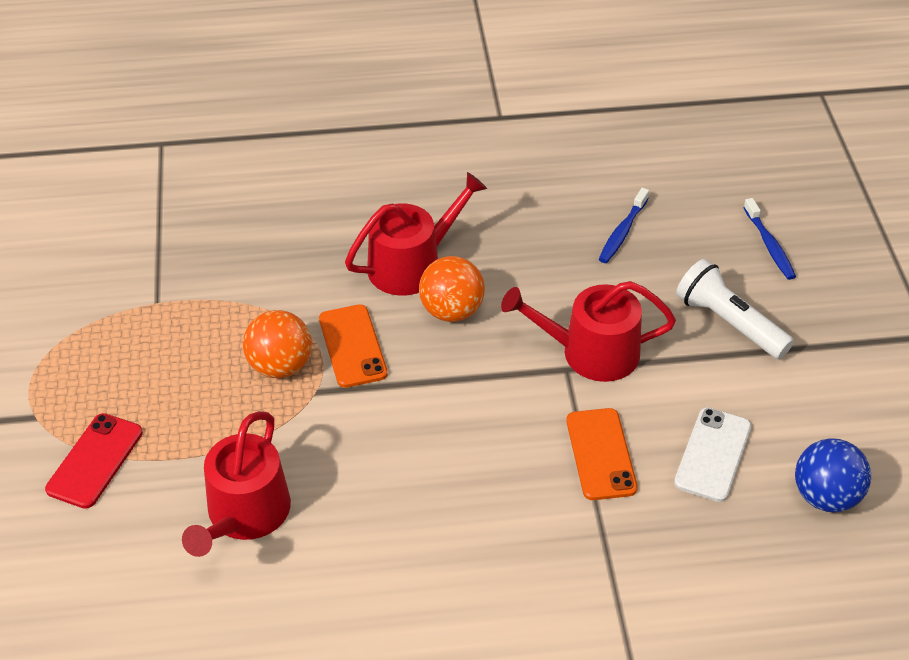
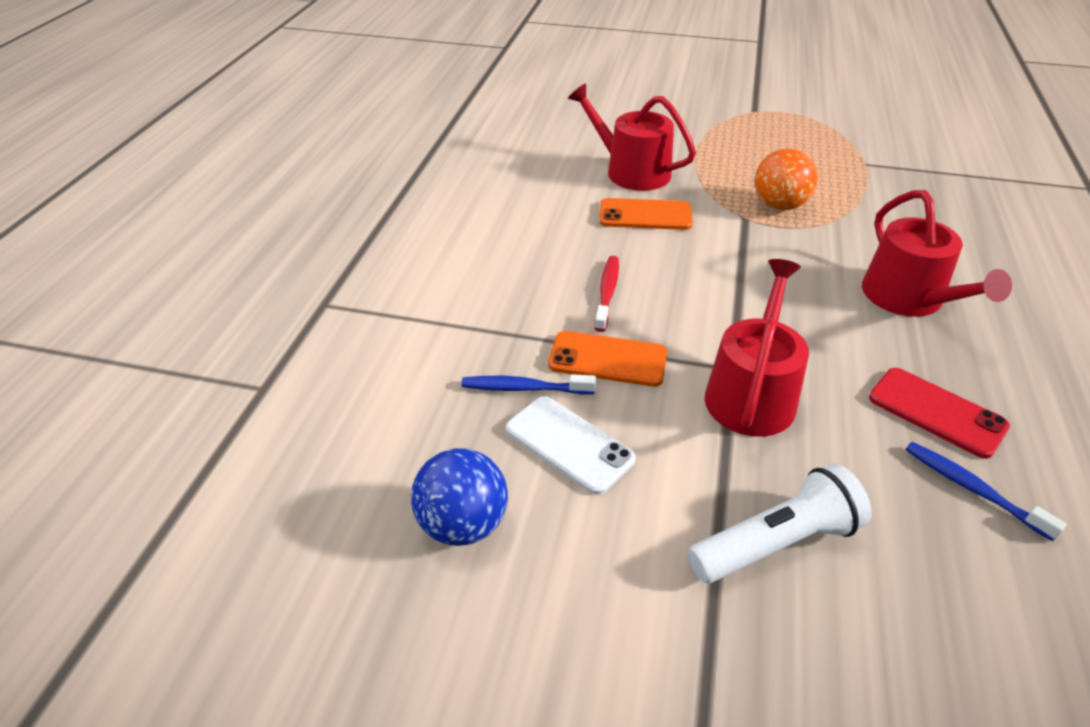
camera: 110 degrees right, 5 degrees down
(95, 461) = (705, 126): red phone -> red phone (936, 412)
(352, 346) = (795, 244): orange phone -> orange phone (645, 215)
(451, 311) = (834, 309): orange ball -> none
(504, 478) = (607, 292): none -> red toothbrush
(769, 245) = (947, 670): blue toothbrush -> blue toothbrush (524, 388)

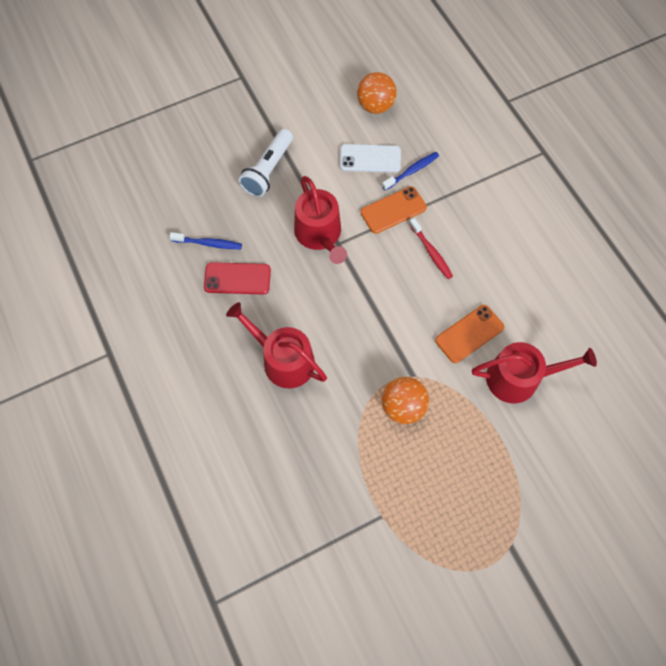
camera: 140 degrees right, 25 degrees up
(463, 524) = (375, 106): blue ball -> orange ball

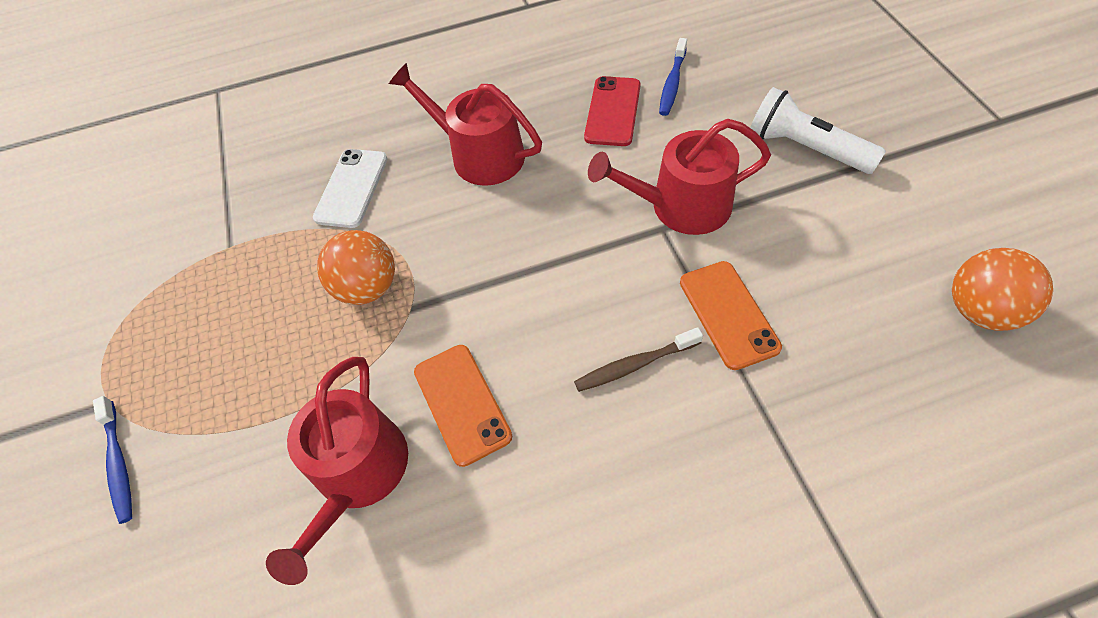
camera: 105 degrees right, 10 degrees down
(283, 360) = (480, 155): red watering can -> red watering can turned 105 degrees counterclockwise
(370, 158) = (844, 289): white phone -> white phone (352, 188)
(412, 171) = (820, 356): blue toothbrush -> blue toothbrush (119, 463)
(431, 252) = (634, 365): red toothbrush -> brown toothbrush

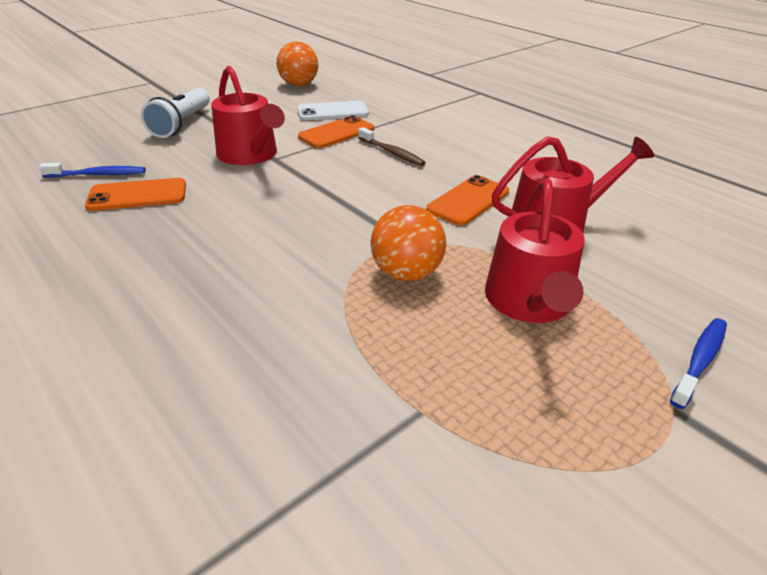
camera: 120 degrees left, 20 degrees down
(352, 188) = (281, 332): white phone -> white phone (332, 111)
(480, 155) = (208, 254): red watering can -> red watering can (529, 302)
(613, 111) = (137, 195): red phone -> orange phone

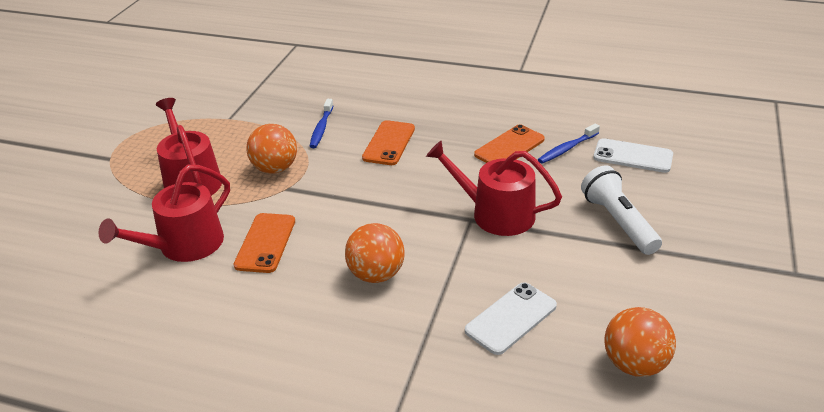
camera: 150 degrees right, 0 degrees up
(70, 151) = (633, 156): none -> white phone
(336, 133) = (460, 279): orange phone -> orange phone (389, 143)
(392, 153) = (376, 274): brown toothbrush -> orange ball
(700, 361) = (89, 184): blue toothbrush -> blue toothbrush (321, 128)

